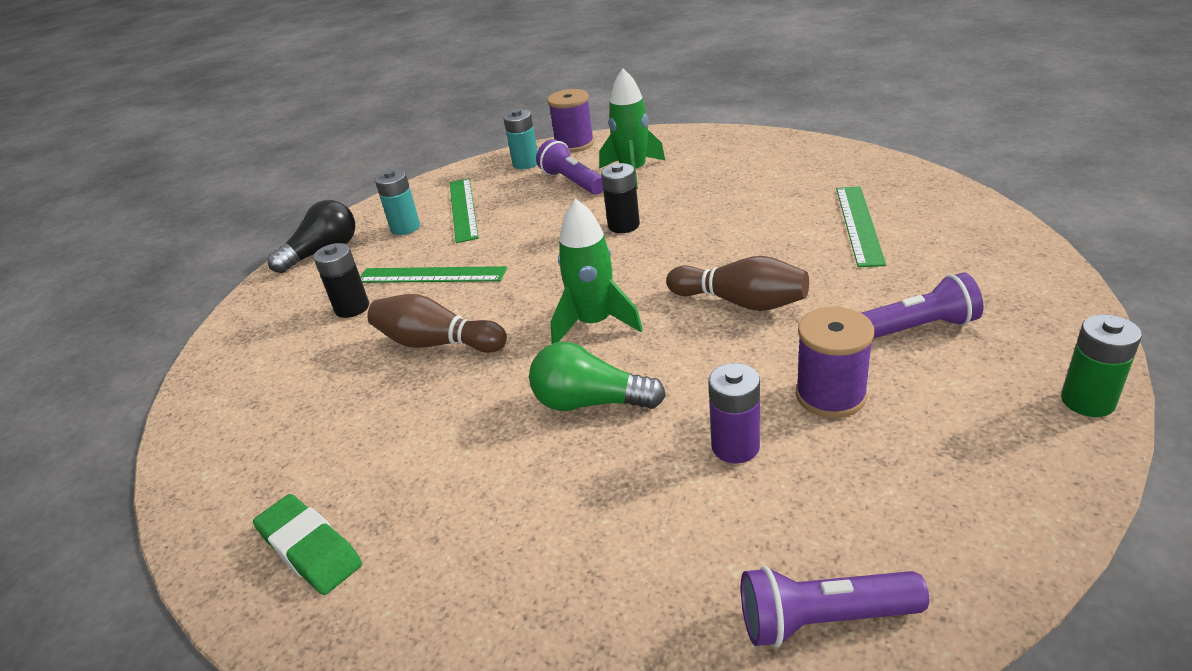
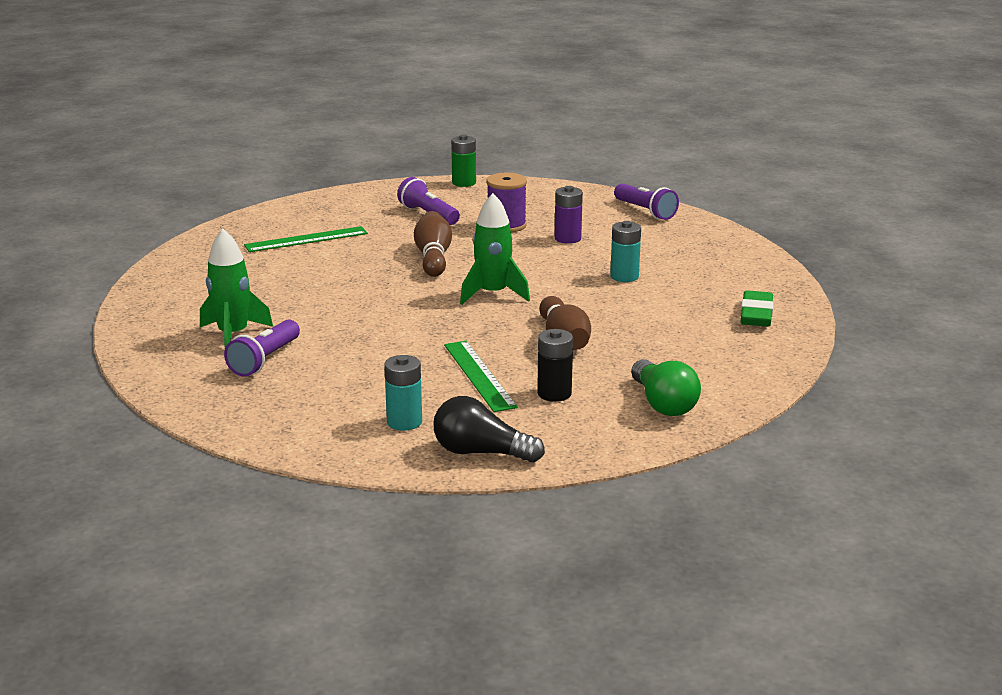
camera: 125 degrees left, 10 degrees down
(463, 209) = (349, 402): green ruler -> none
(526, 163) = (223, 400): turquoise battery -> turquoise battery (624, 276)
(574, 144) = (162, 384): purple spool -> none
(590, 402) = (571, 277): green light bulb -> green light bulb (663, 404)
(623, 225) = (346, 315): black battery -> none

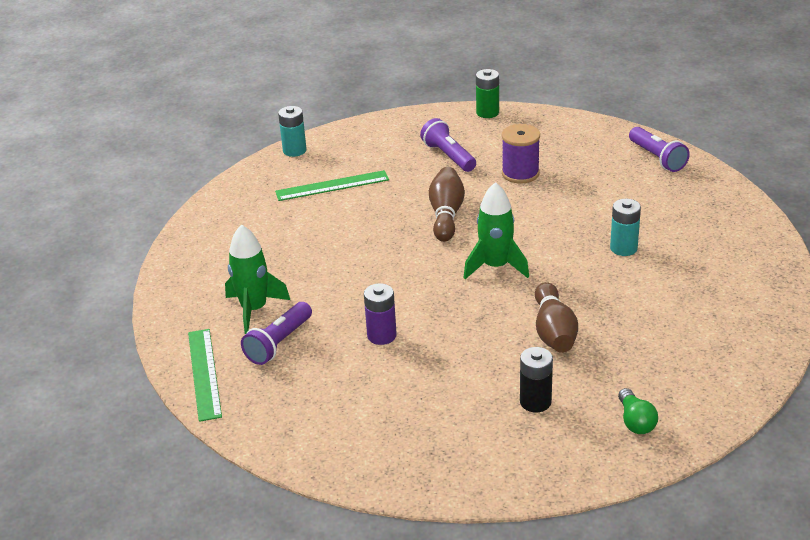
camera: 10 degrees right, 10 degrees up
(404, 422) = (394, 430): turquoise battery -> turquoise battery (294, 150)
(478, 375) = (469, 374): green ruler -> green ruler (204, 373)
(481, 453) = (458, 474): black light bulb -> none
(567, 238) = (576, 193): purple battery -> purple battery (381, 335)
(663, 404) = (635, 421): green light bulb -> green light bulb, size x0.67
(756, 314) = (744, 306): green eraser -> none

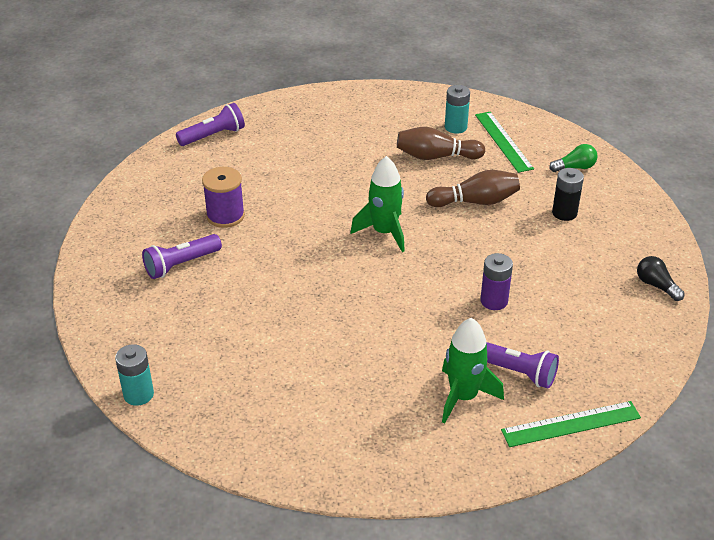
camera: 95 degrees left, 5 degrees up
(332, 185) = (227, 353): green ruler -> green ruler (503, 141)
(395, 464) = (656, 285): none -> black light bulb
(446, 215) = (295, 264): brown bowling pin -> brown bowling pin (436, 157)
(487, 113) = (94, 237): green battery -> none
(623, 248) = (356, 161): turquoise battery -> turquoise battery (455, 127)

